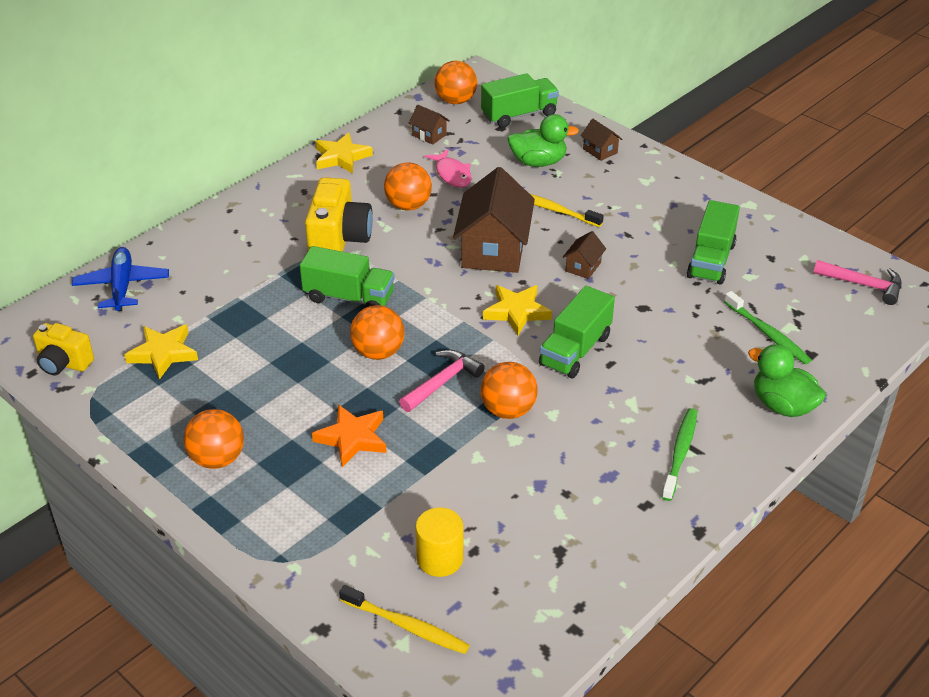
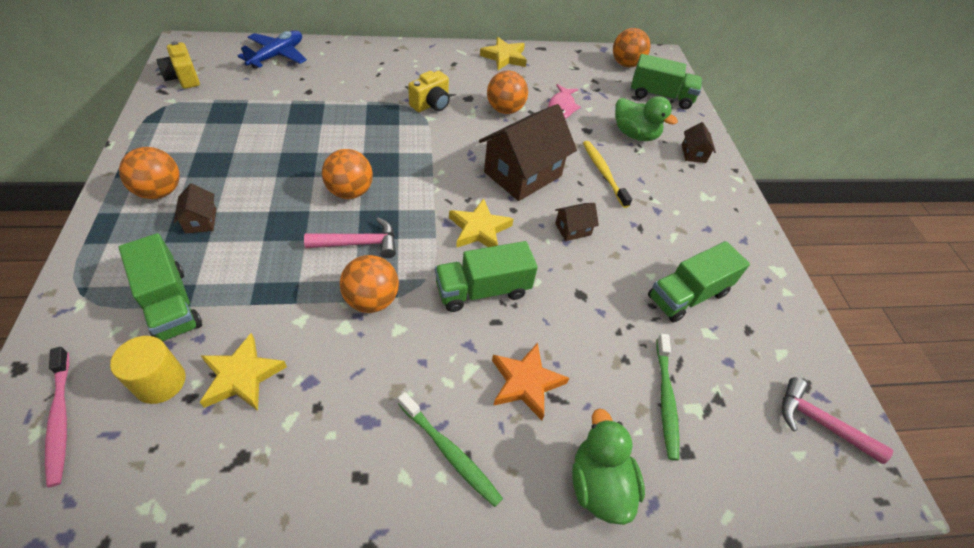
camera: 35 degrees right, 10 degrees up
(163, 353) = (236, 106): yellow star -> yellow star (242, 376)
(339, 240) = (431, 104): yellow camera -> yellow camera, size x0.62
(349, 297) = (385, 143): green truck -> green truck (170, 304)
(352, 438) = (248, 239): orange star -> orange star (525, 383)
(406, 626) = (60, 419): yellow toothbrush -> pink toothbrush
(429, 135) = (579, 75): brown house -> brown house (201, 221)
(680, 453) = (449, 452): green toothbrush -> green toothbrush turned 75 degrees clockwise
(864, 285) = (819, 423): pink hammer -> pink hammer turned 150 degrees clockwise

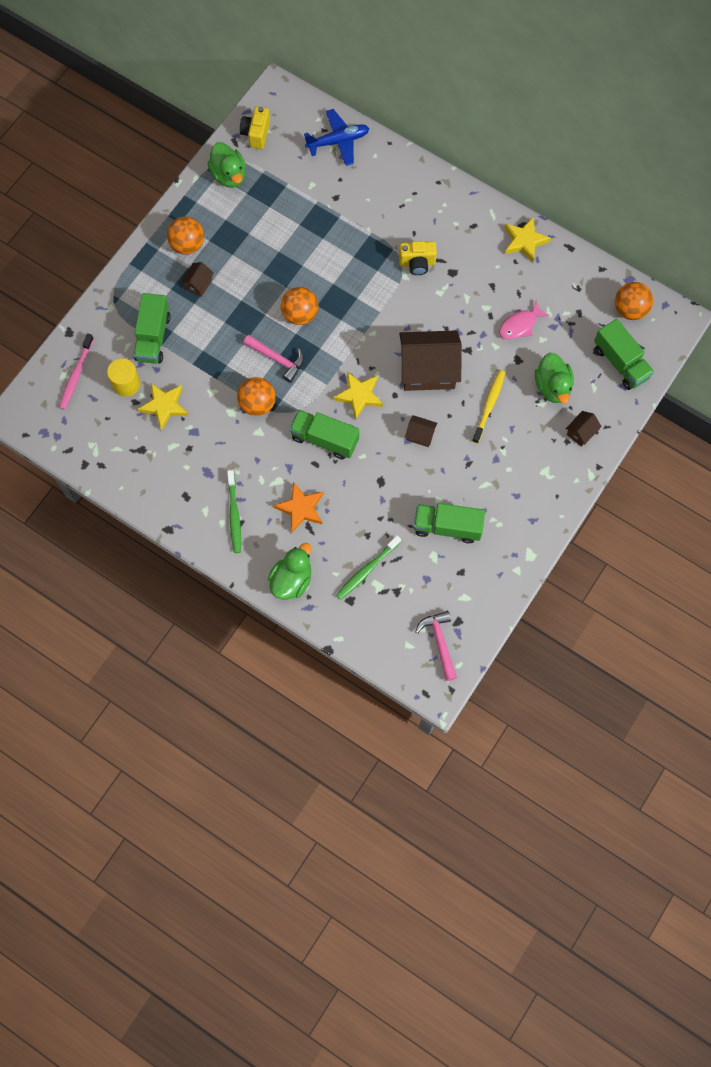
camera: 45 degrees right, 20 degrees up
(173, 117) = (229, 175): none -> green duck
(505, 110) = (471, 301): orange ball -> none

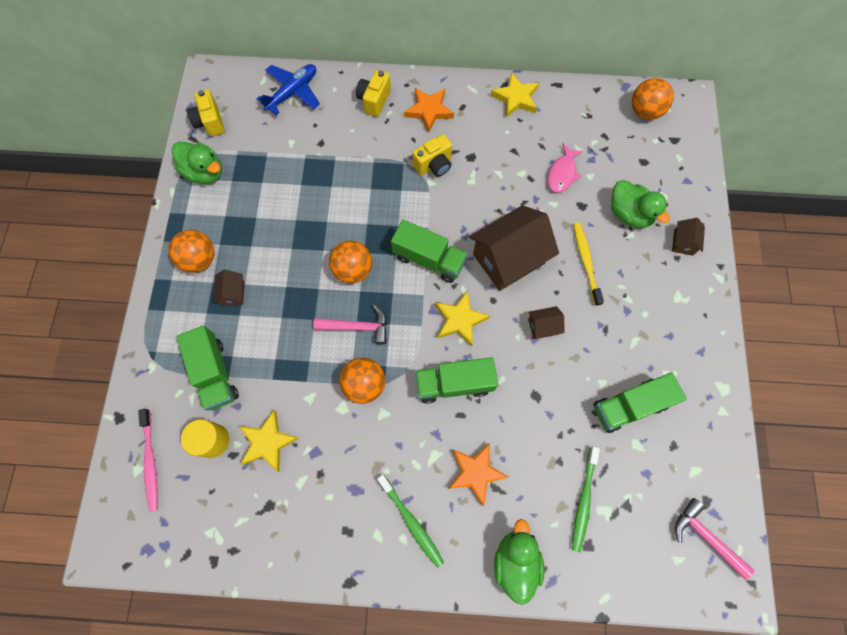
camera: 30 degrees left, 0 degrees up
(402, 183) = (374, 100): none -> yellow camera
(443, 215) = (429, 110): none -> orange star
(620, 362) = (670, 161): green truck -> green truck (429, 259)

